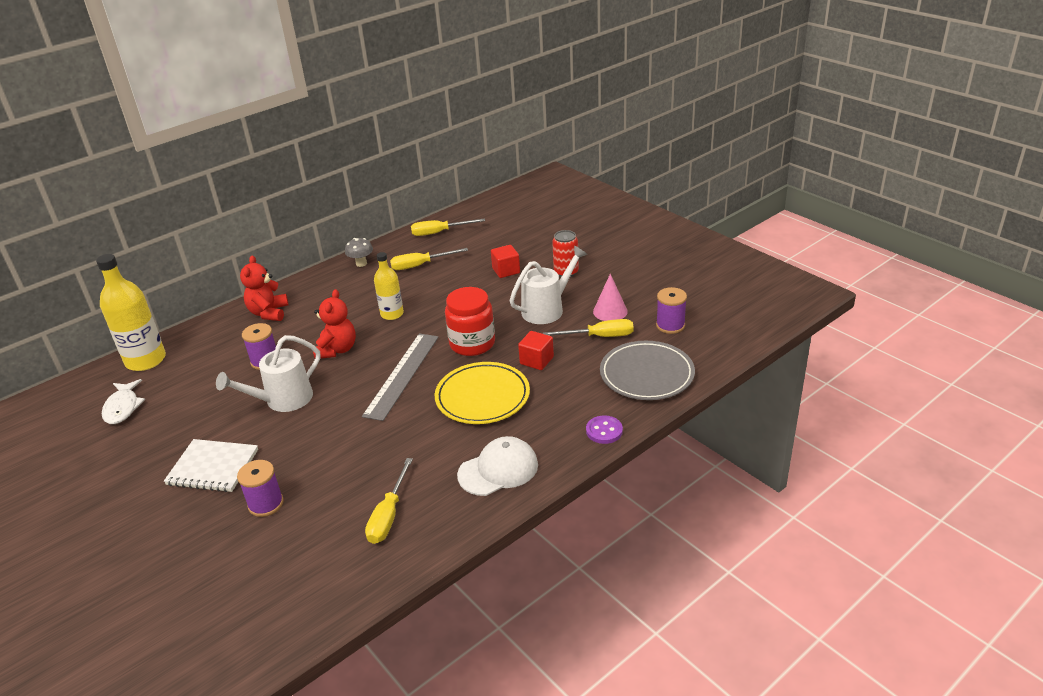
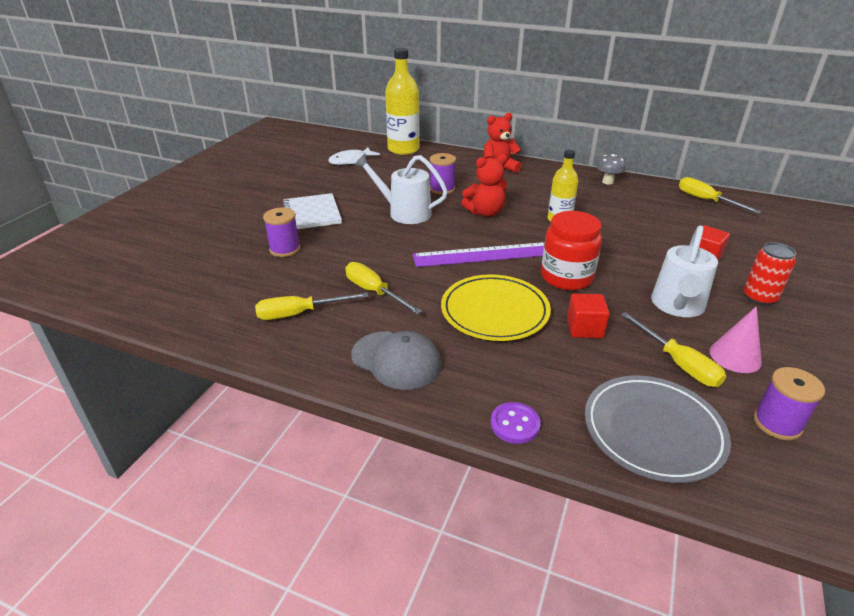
camera: 60 degrees right, 0 degrees up
(402, 375) = (483, 254): grey ruler -> purple ruler
(420, 265) = (644, 208): yellow screwdriver -> yellow screwdriver (374, 292)
(498, 470) = (396, 360): white cap -> grey cap
(547, 309) = (677, 306): white watering can -> white watering can turned 90 degrees clockwise

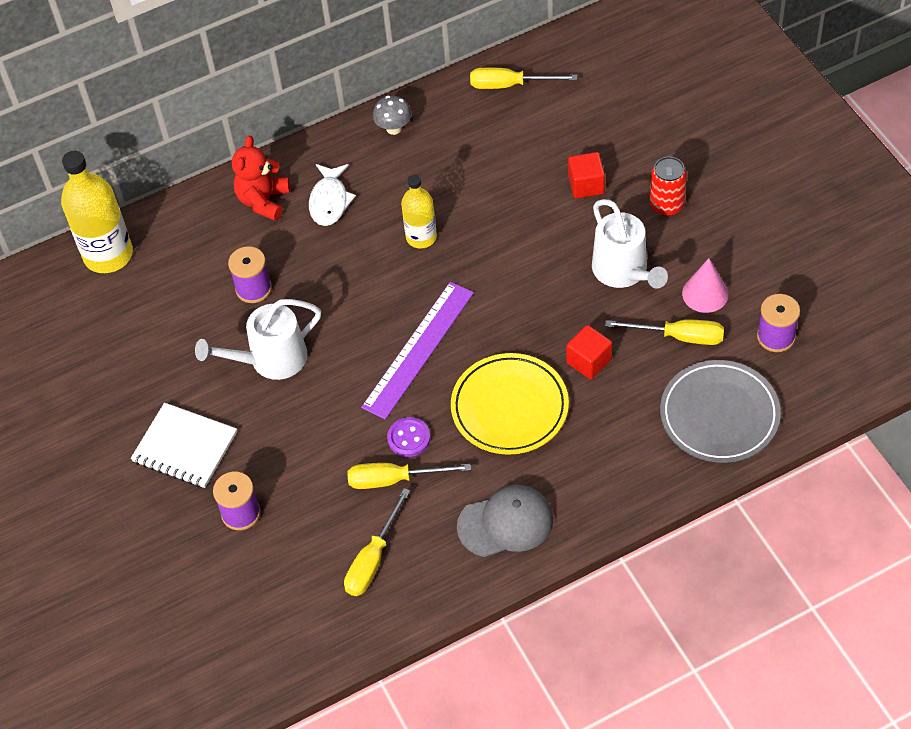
camera: 45 degrees left, 20 degrees up
(350, 161) = (82, 330): white fish -> white fish (329, 201)
(485, 212) = (344, 288): red teddy bear -> none
(515, 424) = (642, 493): purple button -> purple button (409, 438)
(566, 277) = (514, 314): red jar -> none

